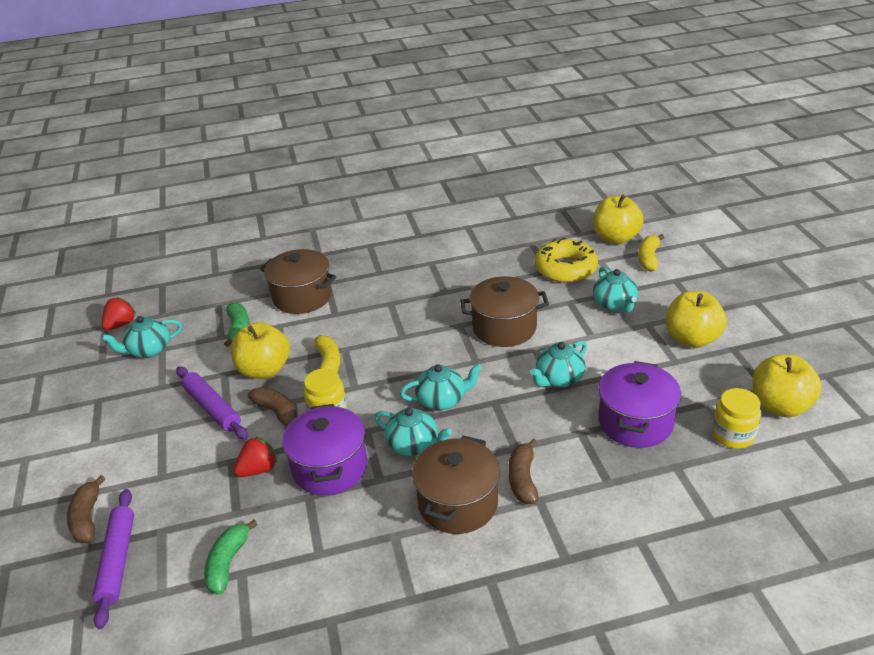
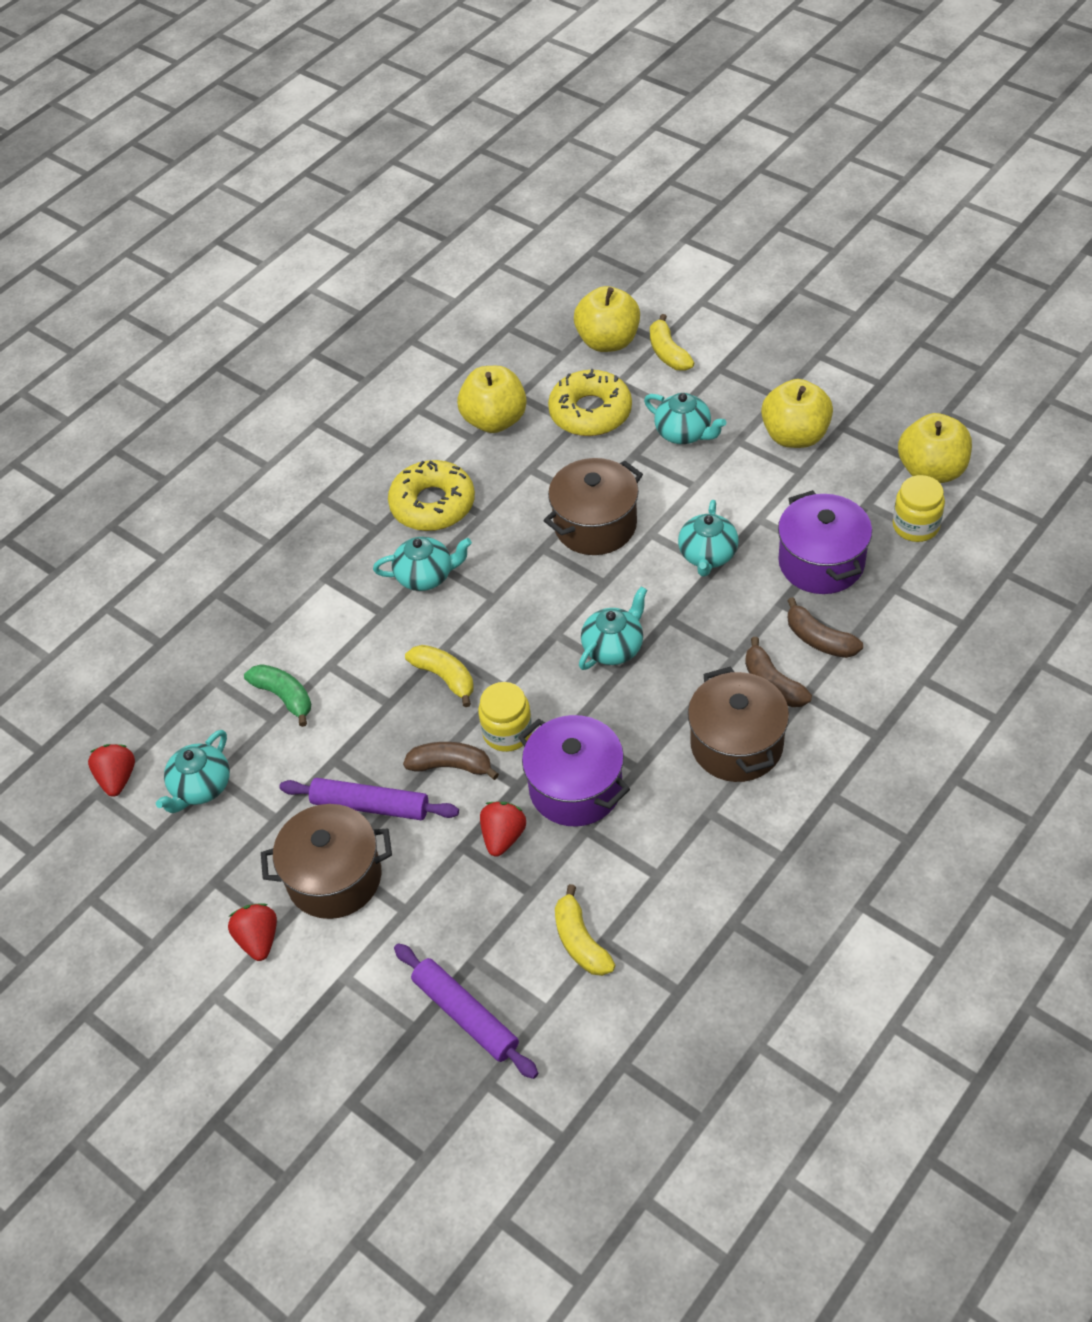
camera: 35 degrees left, 15 degrees up
(78, 443) = (258, 939): none -> red strawberry
(87, 518) = (377, 1001): brown banana -> brown banana (819, 639)
(228, 563) = (580, 941): green banana -> yellow banana
(264, 370) = (378, 727): yellow apple -> yellow apple (494, 420)
(302, 297) = (316, 612): brown pot -> brown pot (334, 877)
(413, 445) = (635, 713): turquoise teapot -> turquoise teapot (425, 576)
(422, 274) = (432, 504): none -> yellow donut

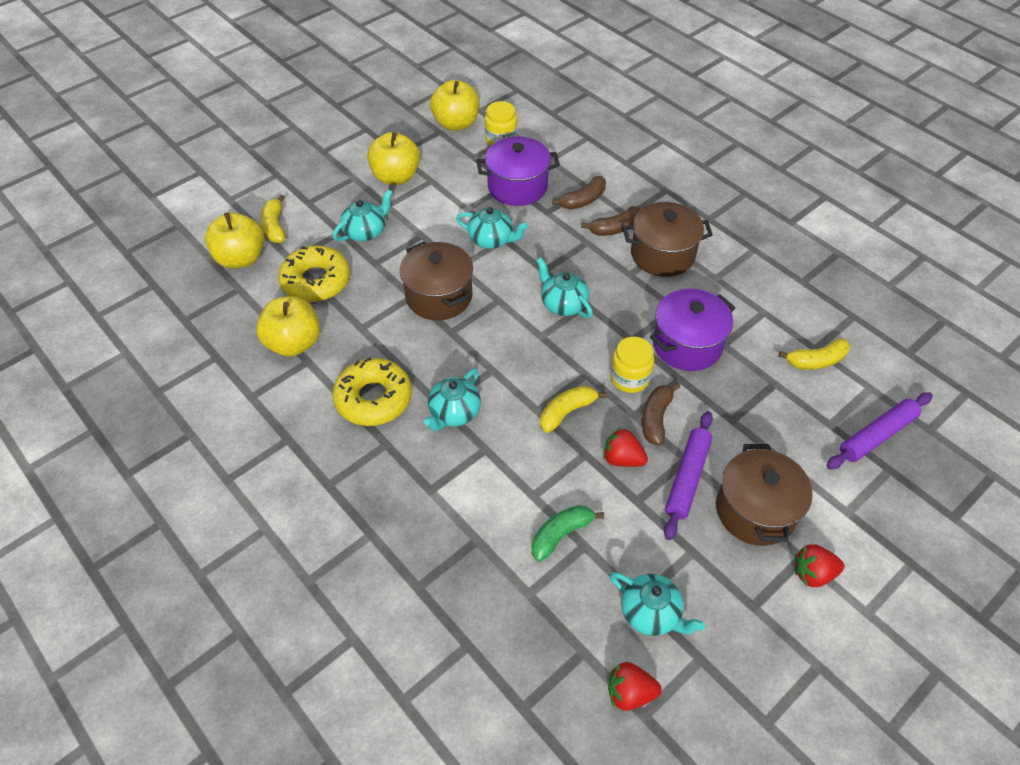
camera: 85 degrees left, 0 degrees up
(425, 576) = (454, 413): turquoise teapot -> turquoise teapot turned 150 degrees counterclockwise
(503, 836) = (725, 393): red strawberry -> red strawberry (622, 459)
(668, 353) = (275, 226): yellow banana -> yellow banana turned 90 degrees clockwise

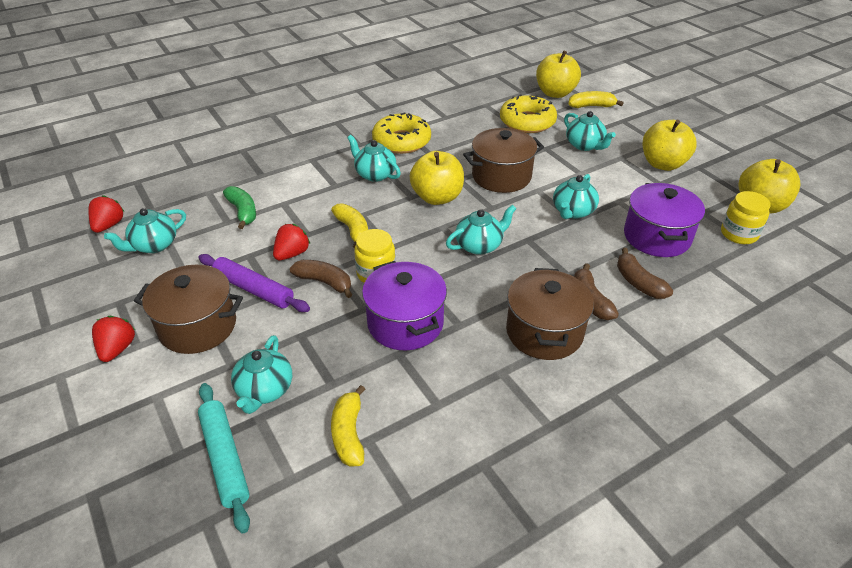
camera: 100 degrees right, 10 degrees down
(294, 343) = (464, 112): yellow apple -> yellow apple (437, 197)
(802, 429) = (264, 390): none -> turquoise teapot
(877, 435) = (225, 458): purple rolling pin -> turquoise rolling pin

